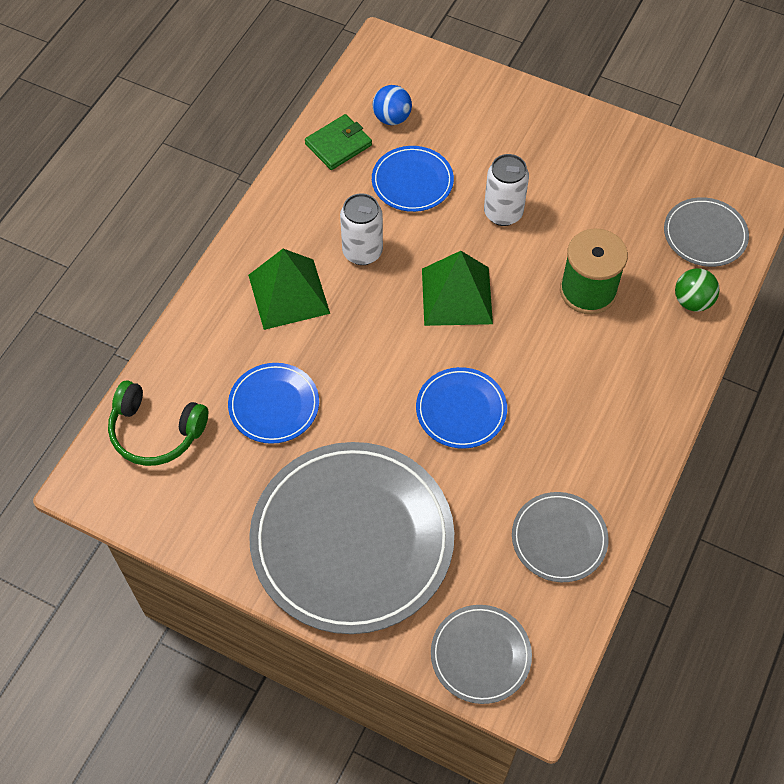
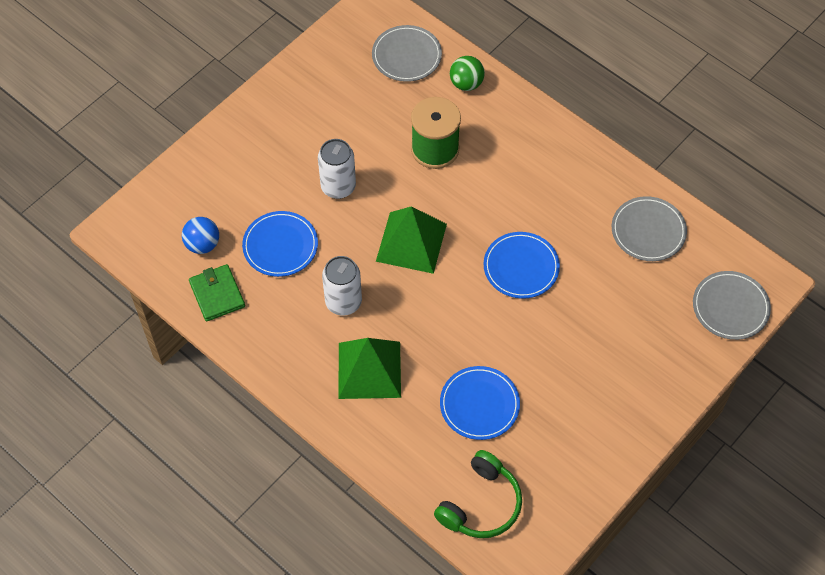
camera: 75 degrees left, 0 degrees up
(352, 539) = (618, 372): grey plate -> none

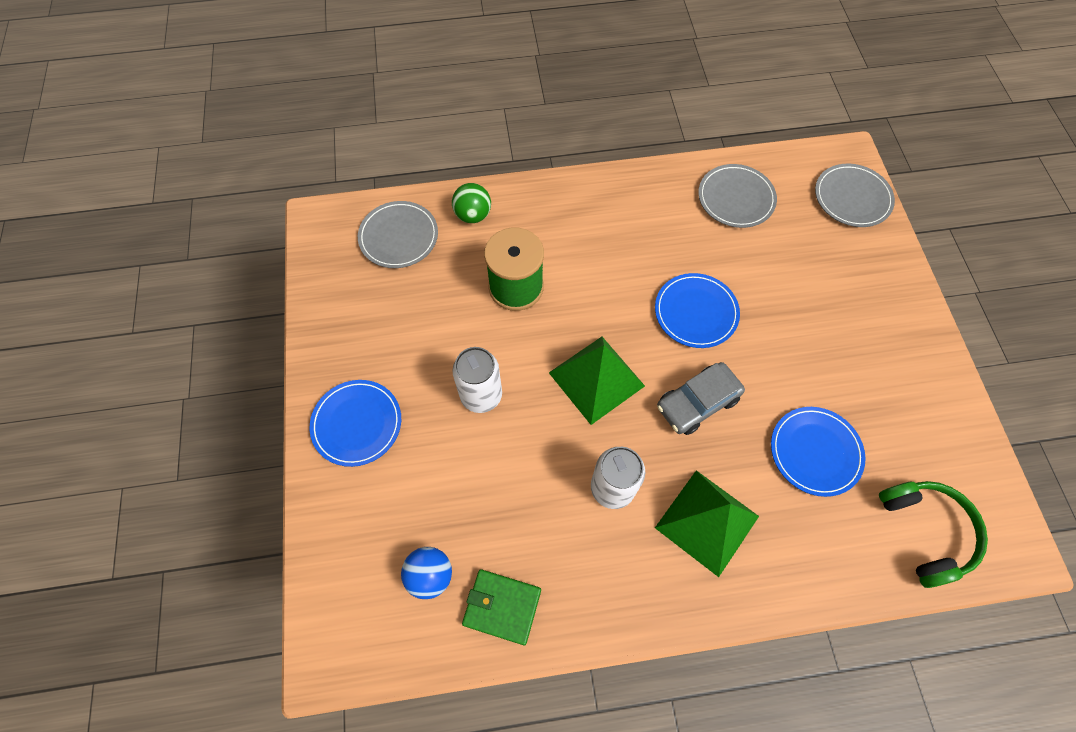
camera: 50 degrees left, 5 degrees up
(280, 246) = (499, 498): blue plate -> blue plate (357, 424)
(450, 312) = (697, 402): none -> grey car

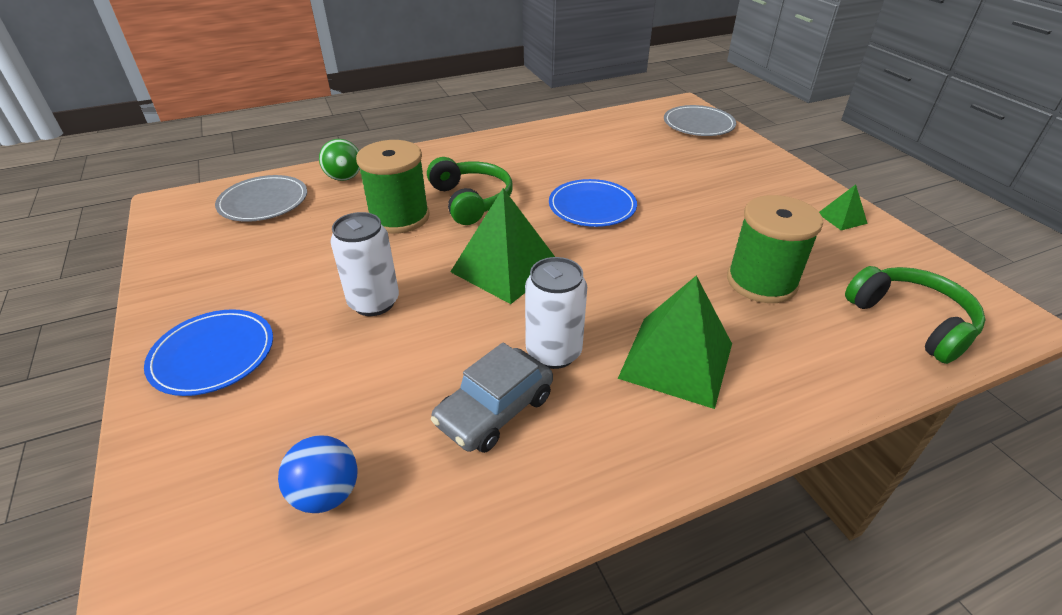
camera: 15 degrees left, 25 degrees down
(502, 607) = (440, 507): green wallet -> none
(584, 277) = (471, 200): none -> green headphones
(697, 402) = (621, 267): grey car -> grey car (494, 410)
(736, 198) = (598, 137): grey plate -> none
(815, 452) = (761, 282): blue plate -> green spool
(933, 386) = (842, 218): none -> green pyramid

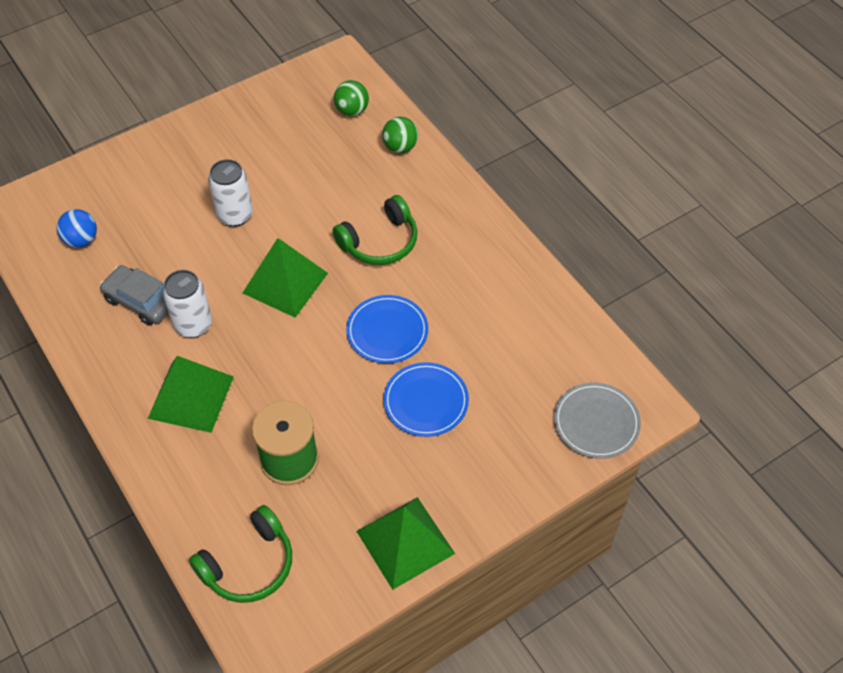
camera: 80 degrees right, 15 degrees up
(213, 355) = (178, 154): blue plate -> blue plate (426, 401)
(263, 202) = (352, 111): grey plate -> green ball
(399, 217) = (345, 200): green spool -> none
(842, 218) = (405, 542): green pyramid -> green pyramid, size x2.12

